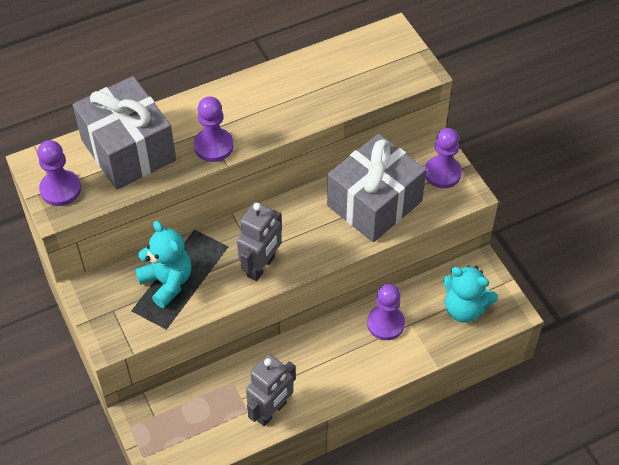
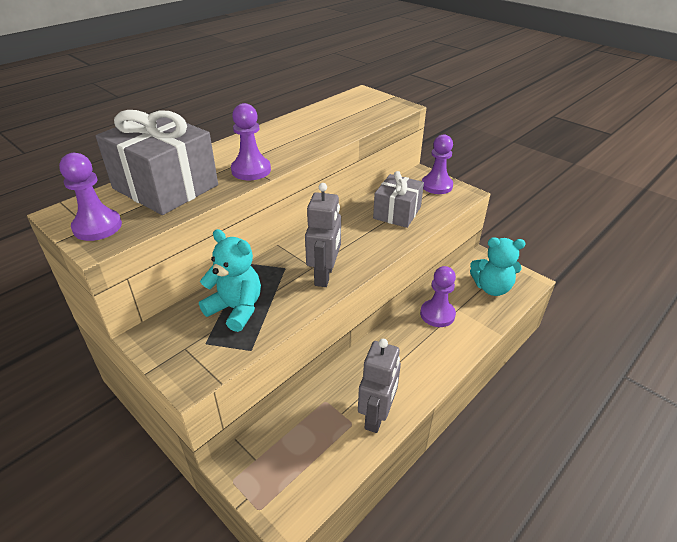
camera: 20 degrees left, 15 degrees down
(374, 203) = (397, 213): grey gift -> grey gift, size x0.63

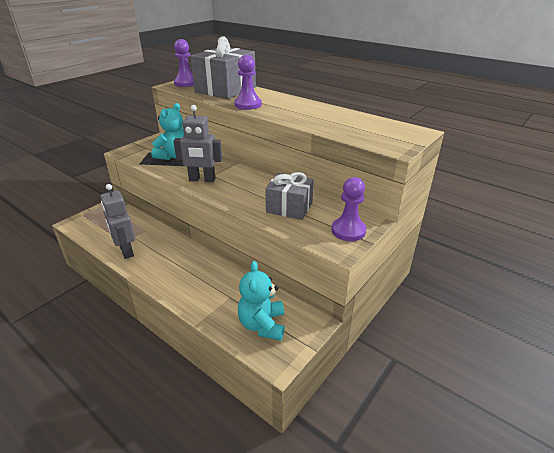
camera: 85 degrees right, 5 degrees down
(376, 416) = (126, 251): grey robot -> grey robot turned 45 degrees clockwise
(437, 314) = (222, 283): purple pawn -> none

